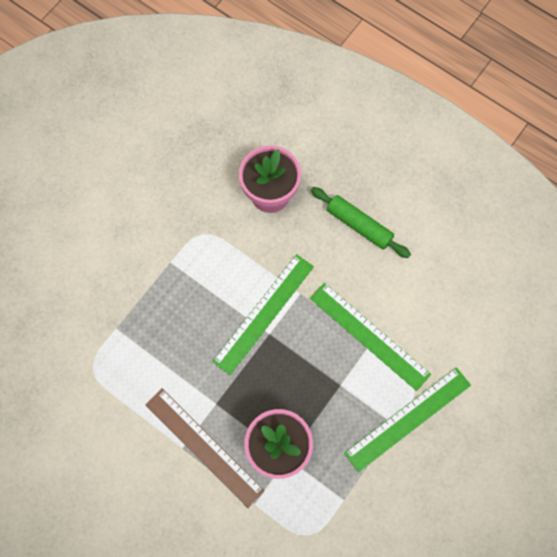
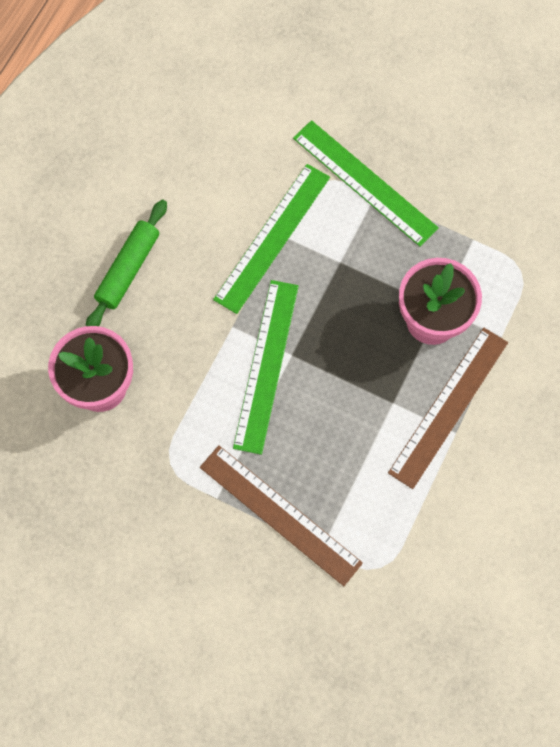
camera: 100 degrees left, 0 degrees up
(148, 304) = (280, 515): none -> brown ruler
(264, 313) = (266, 365): green ruler -> green ruler turned 75 degrees clockwise

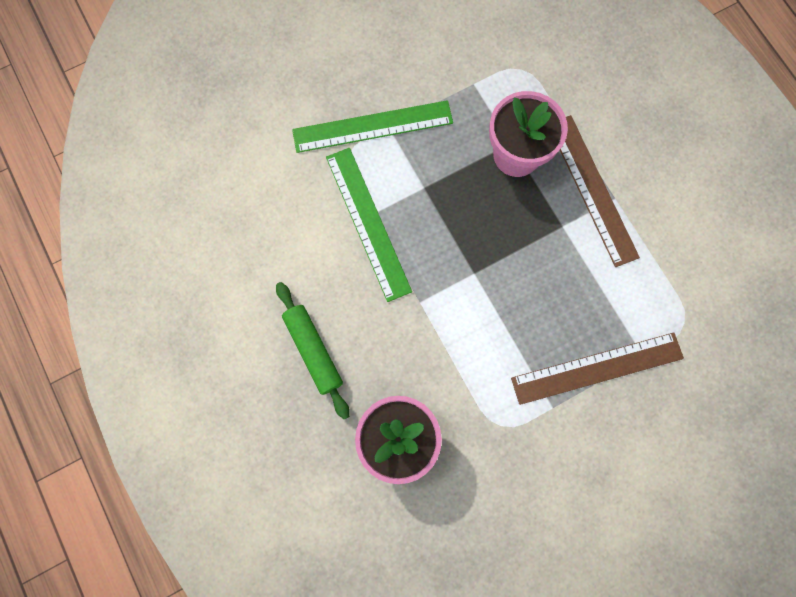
camera: 55 degrees left, 5 degrees up
(266, 365) = (470, 298): green ruler -> none

